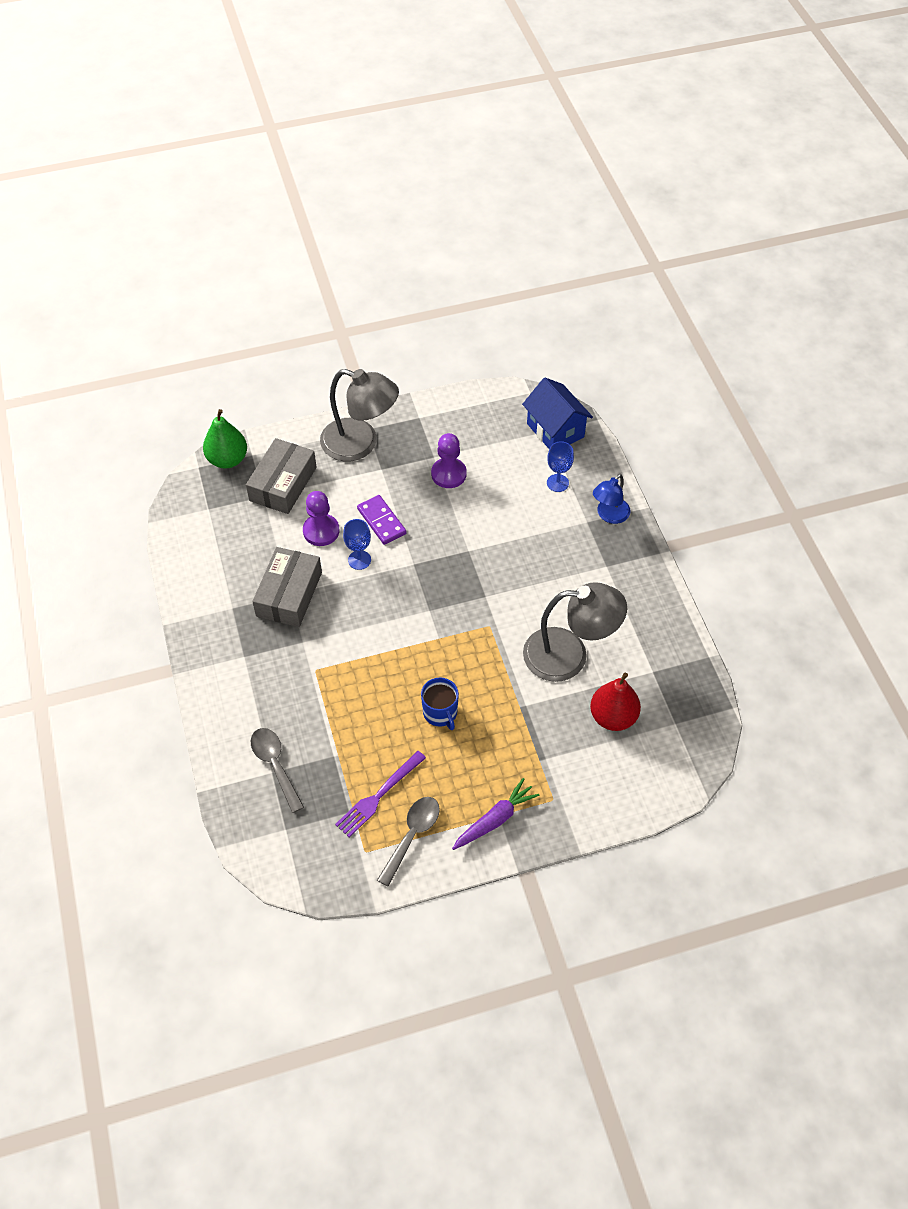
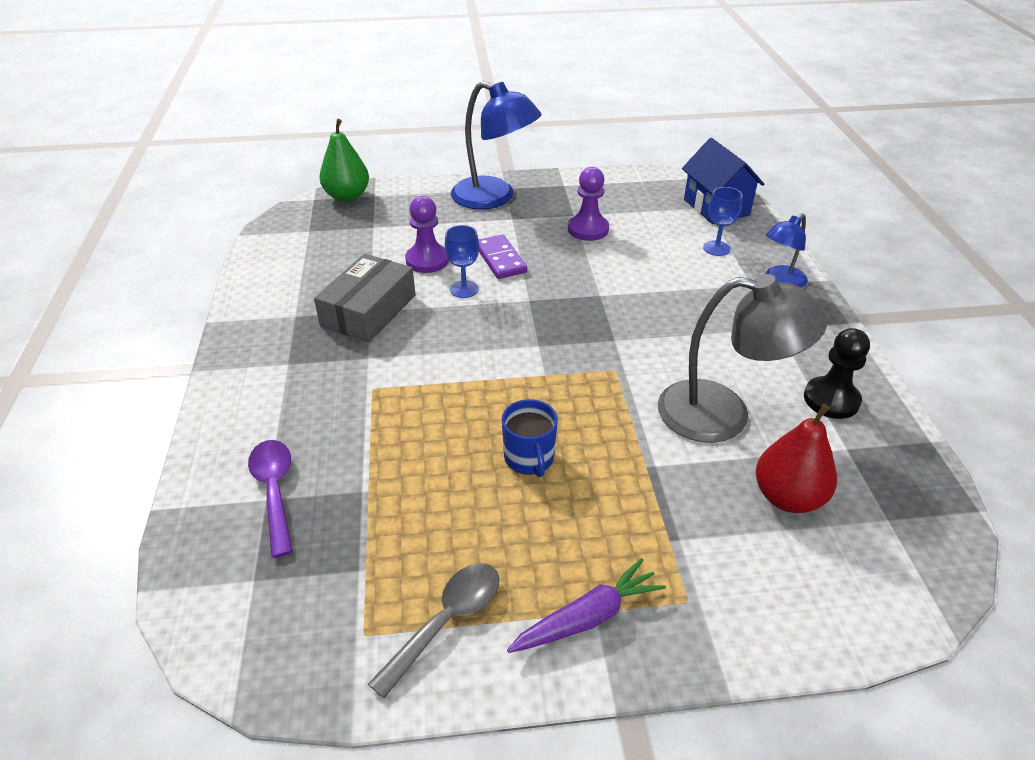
camera: 10 degrees right, 15 degrees down
(275, 765) = (275, 491): grey spoon -> purple spoon
(283, 484) = (399, 219): grey box -> none
(360, 444) = (494, 198): grey lamp -> blue lamp
(378, 796) = (409, 555): purple fork -> none
(644, 630) = (831, 399): none -> black pawn

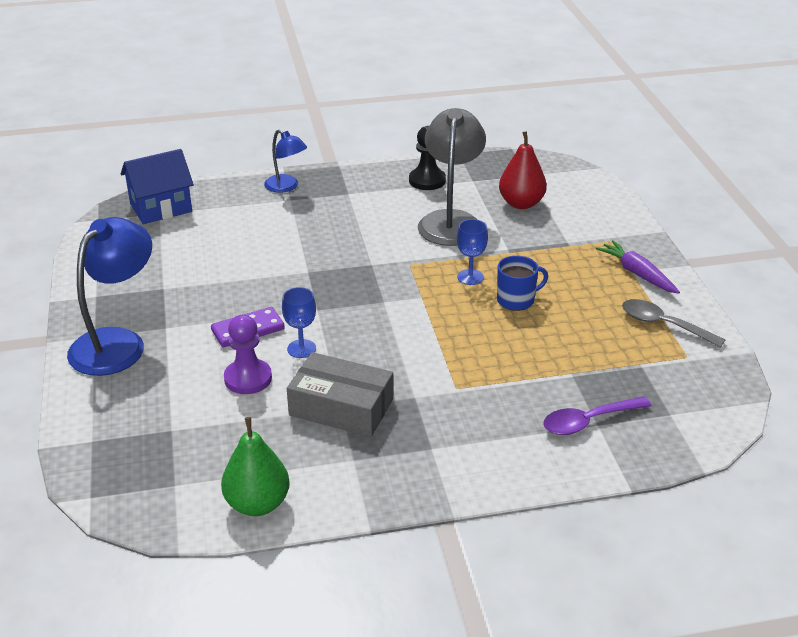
camera: 95 degrees left, 5 degrees down
(347, 196) = (90, 465): green pear -> green pear (257, 504)
(588, 229) = (194, 279): purple pawn -> none
(716, 248) = (234, 212): blue goblet -> blue goblet (470, 277)

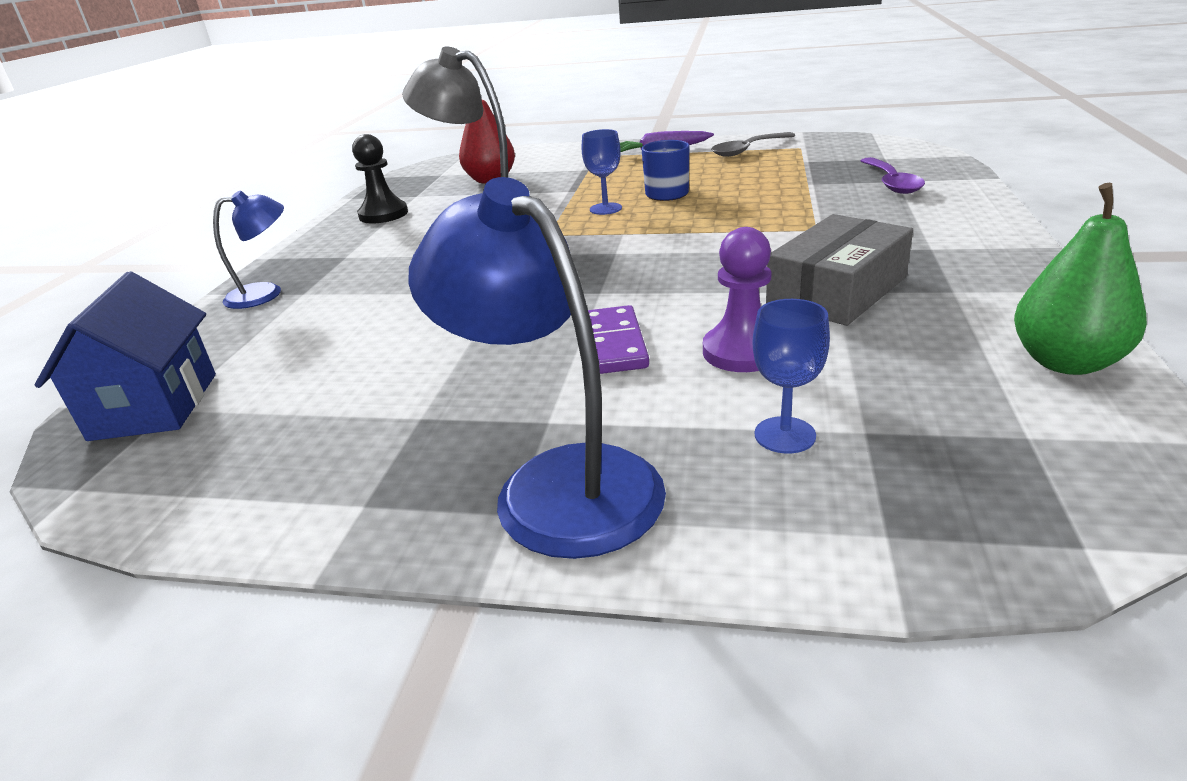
camera: 65 degrees left, 5 degrees down
(301, 349) = (688, 307): blue goblet -> blue goblet (785, 435)

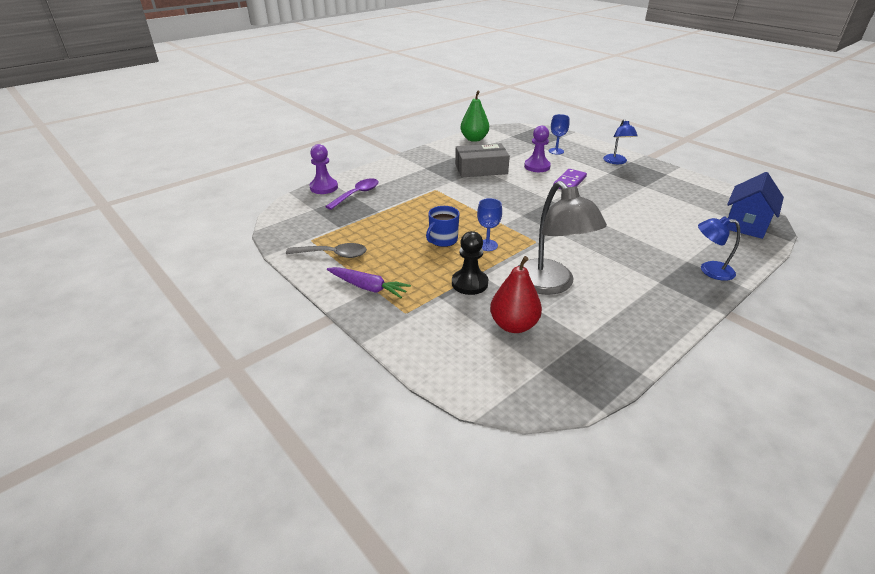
camera: 145 degrees left, 5 degrees up
(383, 214) = (621, 320): black pawn -> black pawn (469, 283)
(557, 482) = (616, 162): blue lamp -> blue lamp, size x0.56
(954, 171) = (324, 187): none -> purple pawn

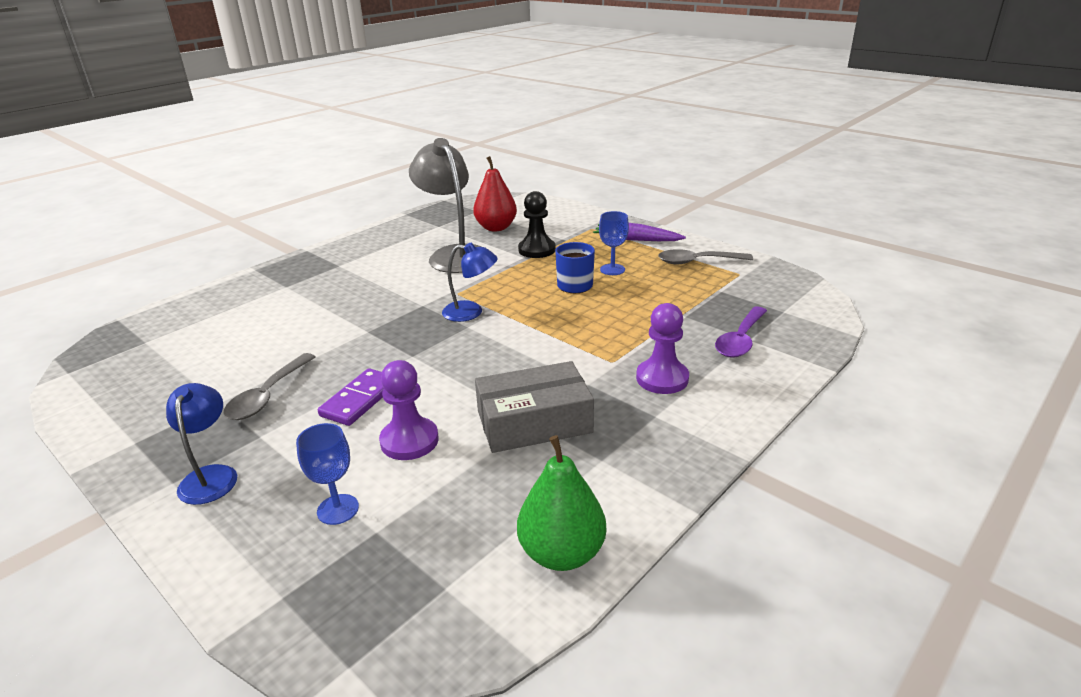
camera: 175 degrees right, 5 degrees down
(324, 187) = (810, 349): purple pawn -> purple pawn (662, 378)
(487, 245) = (519, 284): blue goblet -> blue goblet (612, 269)
(621, 187) = (267, 396): none -> grey spoon
(709, 270) = (271, 279): blue lamp -> blue lamp (471, 312)
(746, 225) = (143, 337): blue house -> none

